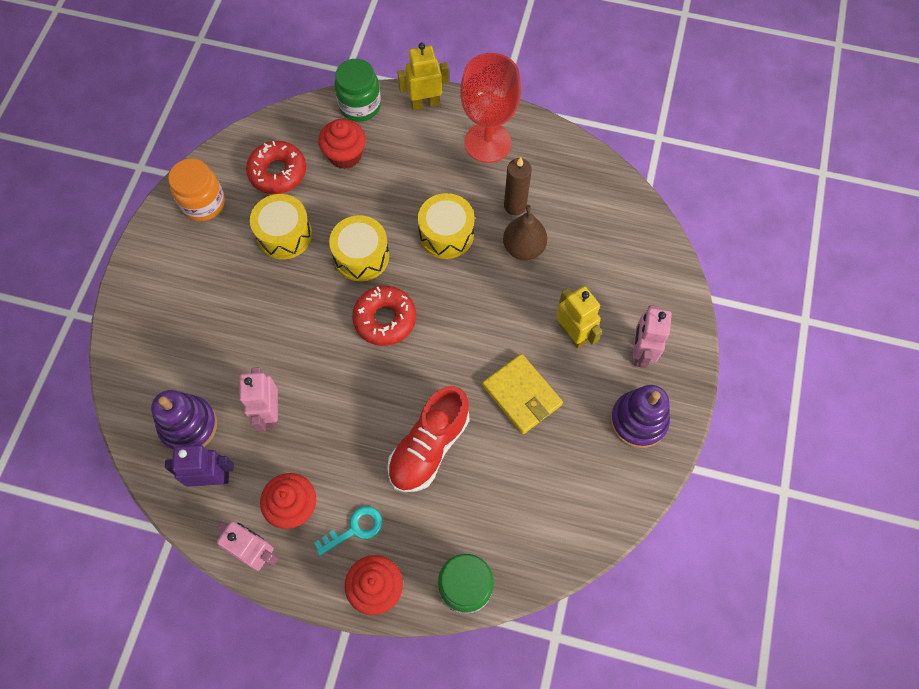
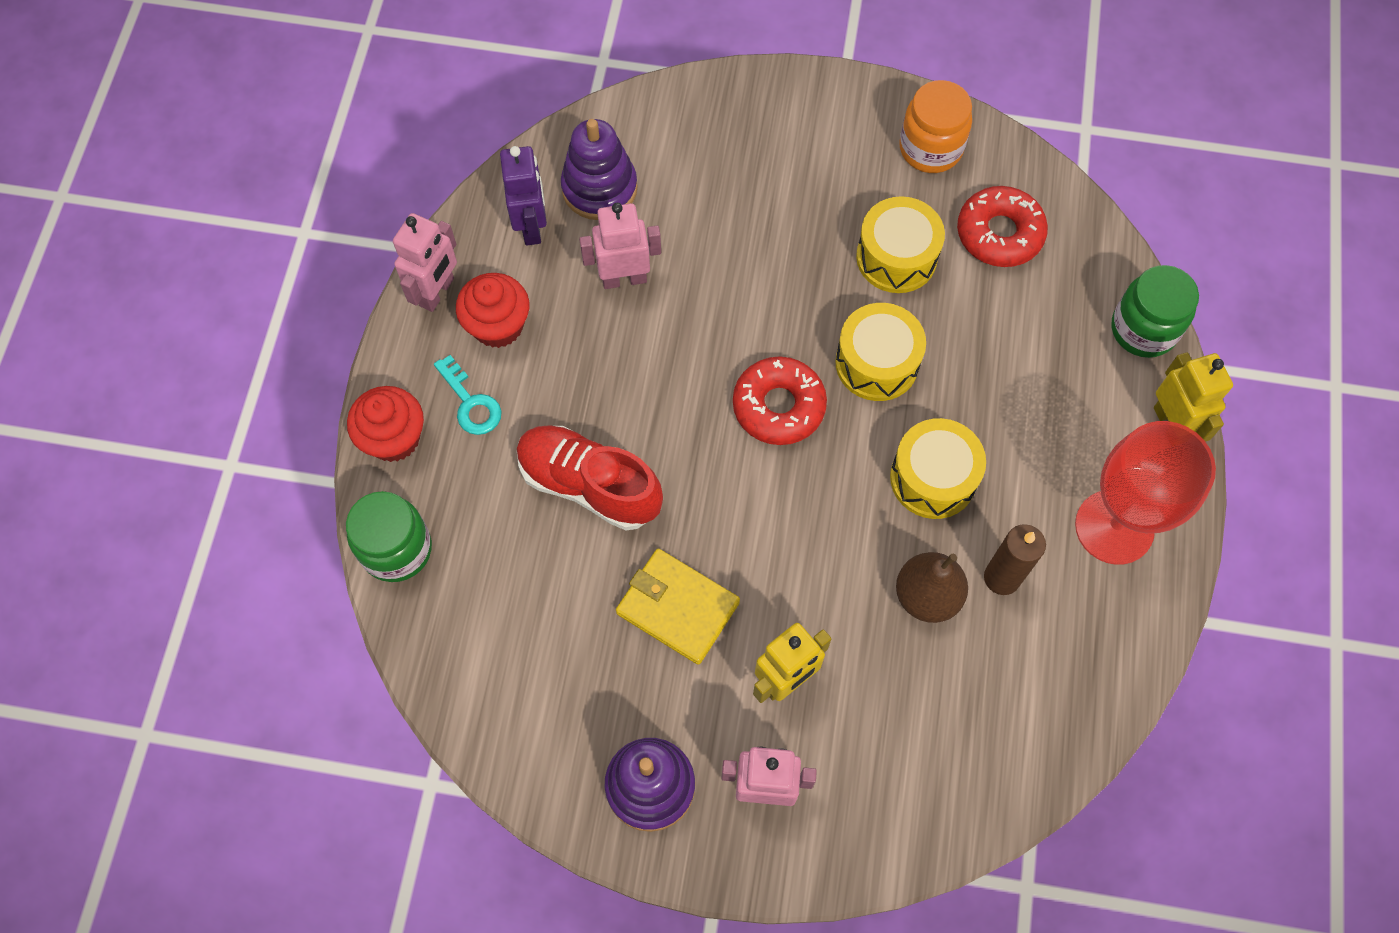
camera: 85 degrees right, 0 degrees up
(345, 155) = (1047, 320): red cupcake -> none
(522, 395) = (677, 608): yellow wallet -> yellow wallet turned 75 degrees clockwise

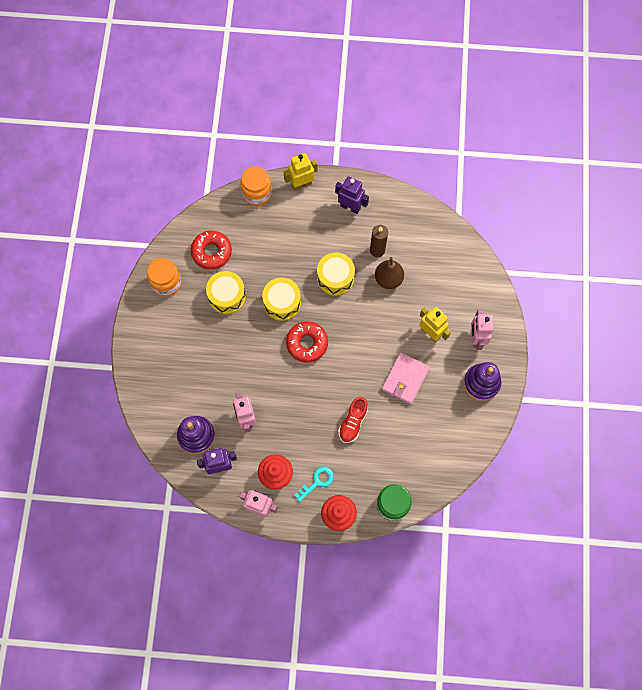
camera: 95 degrees left, 5 degrees up
(589, 485) = (353, 422): red shoe -> red shoe, size x0.65
(677, 608) = (405, 379): yellow wallet -> pink wallet
(1114, 527) = (350, 207): red goblet -> purple robot
(1143, 329) = (257, 193): green jar -> orange jar

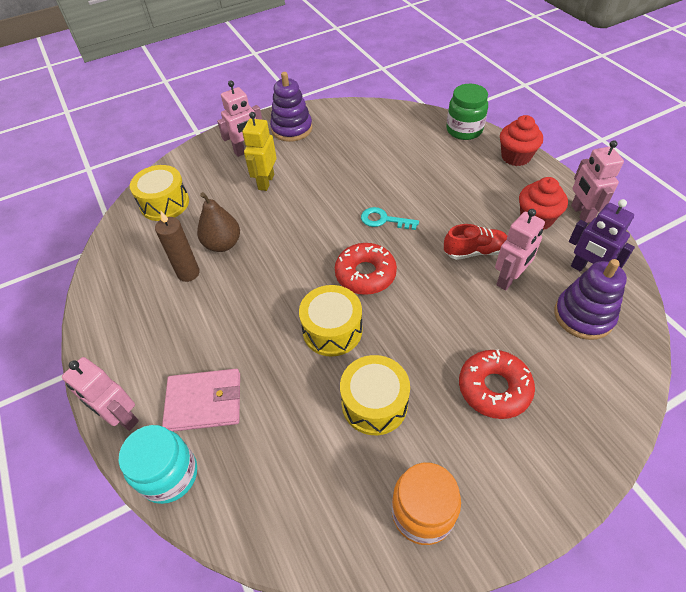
camera: 120 degrees left, 20 degrees down
(211, 252) = (319, 476): red donut -> red donut (494, 388)
(257, 193) = (169, 475): orange jar -> turquoise jar
(301, 184) = (122, 417): yellow robot -> pink robot
(317, 482) = (504, 186): turquoise key -> turquoise key (383, 220)
(335, 278) = (255, 294): yellow drum -> yellow drum (164, 203)
(350, 207) = (135, 334): purple robot -> none
(353, 422) = (417, 191): red shoe -> red shoe (474, 251)
(405, 379) = (334, 177): pink wallet -> pink wallet (204, 402)

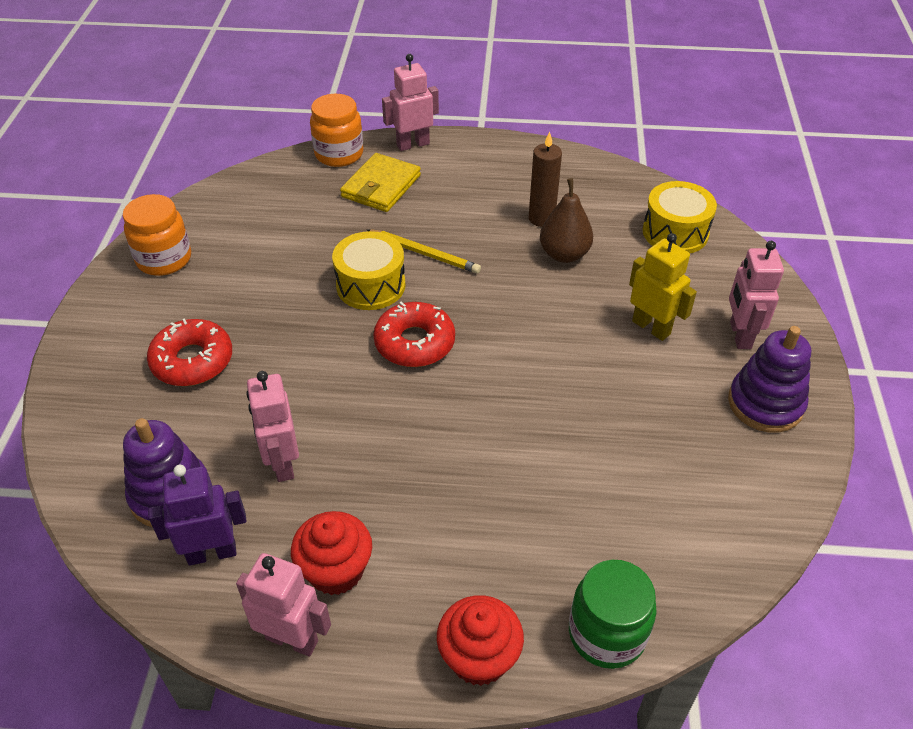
camera: 120 degrees right, 5 degrees down
(169, 475) = (339, 154): turquoise jar -> orange jar
(204, 402) = (381, 186): pink wallet -> yellow wallet
(274, 319) = (424, 253): none -> yellow pencil
(374, 403) = (270, 277): yellow drum -> none
(383, 220) = (483, 403): turquoise key -> none
(474, 251) = (351, 460): red shoe -> none

